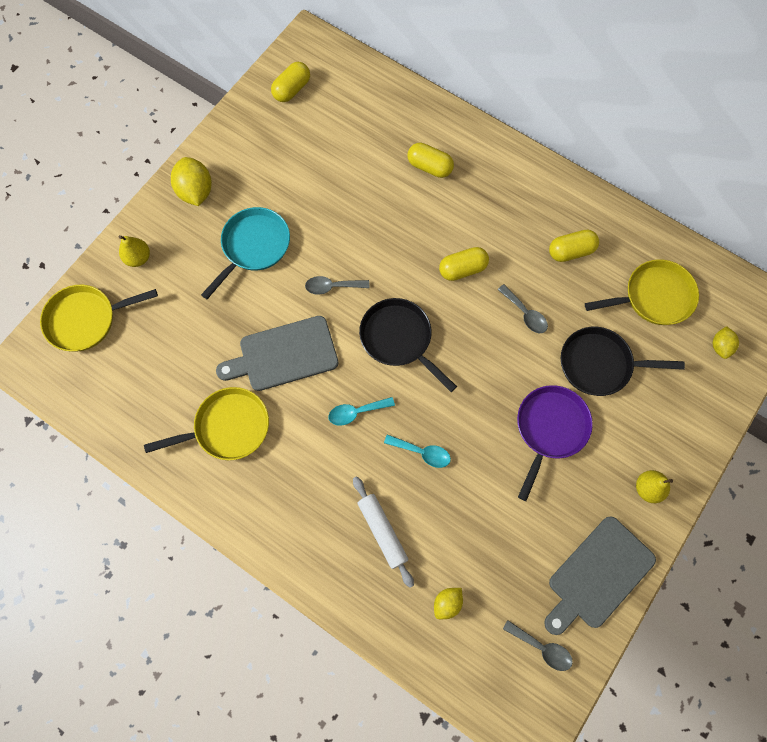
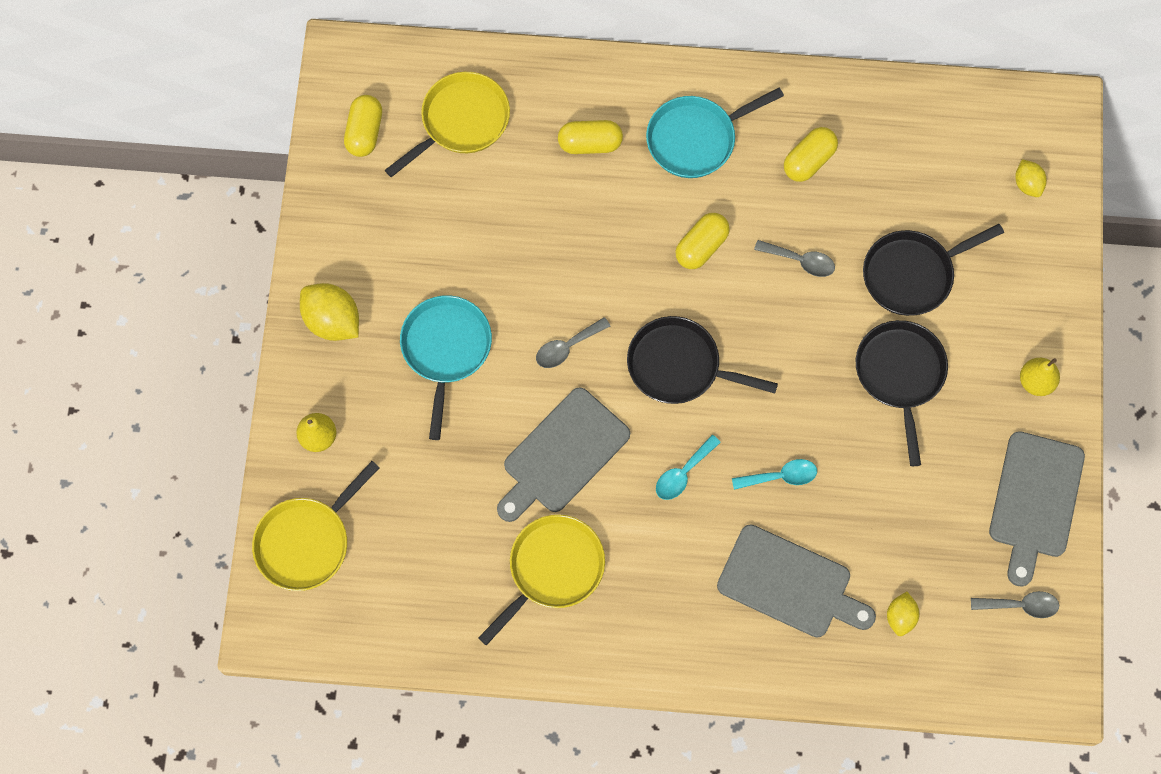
camera: 30 degrees left, 0 degrees up
(382, 532) = (790, 584): white rolling pin -> grey cutting board
(502, 198) = (696, 139): none -> turquoise pan
(550, 429) = (900, 375): purple pan -> black pan
(654, 297) = (928, 166): yellow pan -> yellow pan (461, 122)

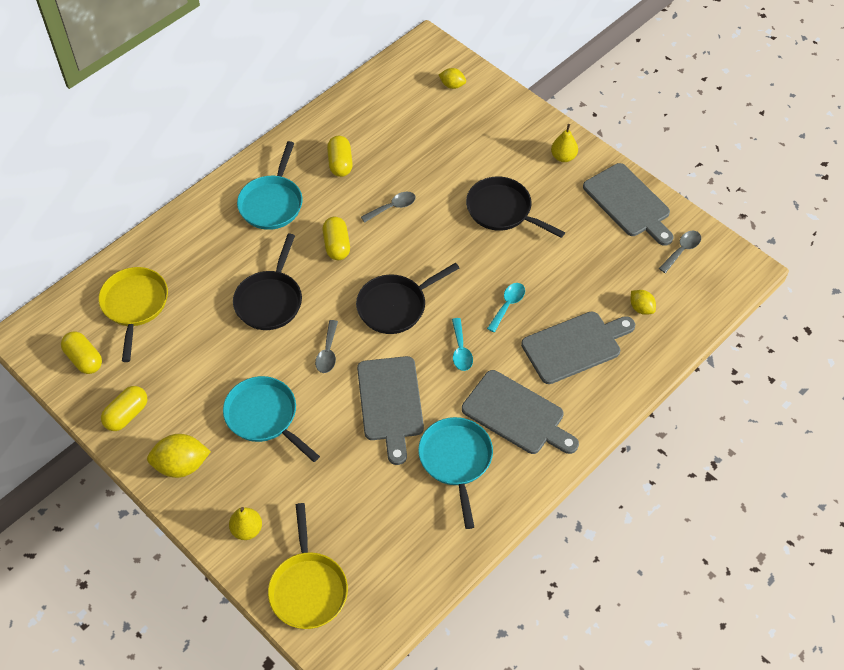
camera: 50 degrees left, 15 degrees down
(552, 569) = (456, 460): yellow pan -> turquoise pan
(590, 144) = (219, 253): yellow capsule -> yellow capsule (127, 414)
(655, 588) = (517, 414): none -> grey cutting board
(912, 274) = (451, 165): black pan -> black pan (270, 300)

